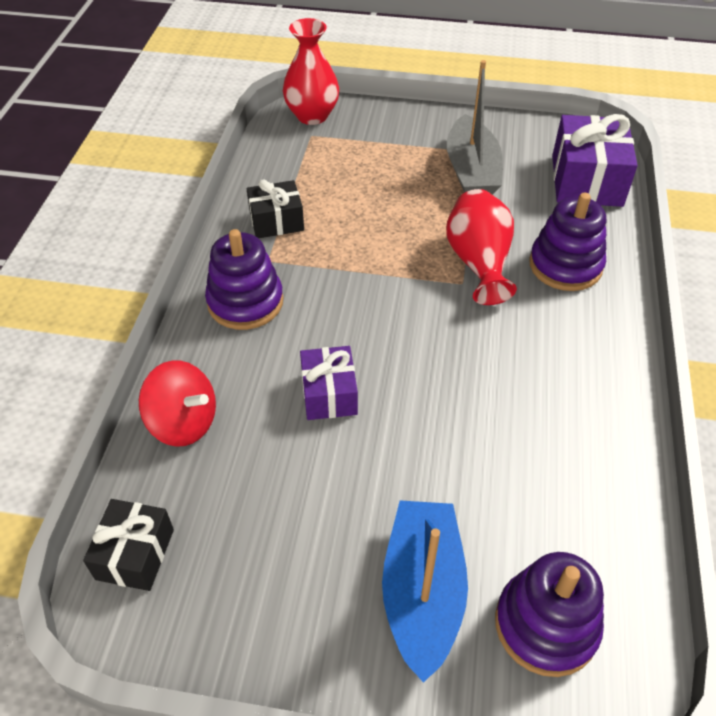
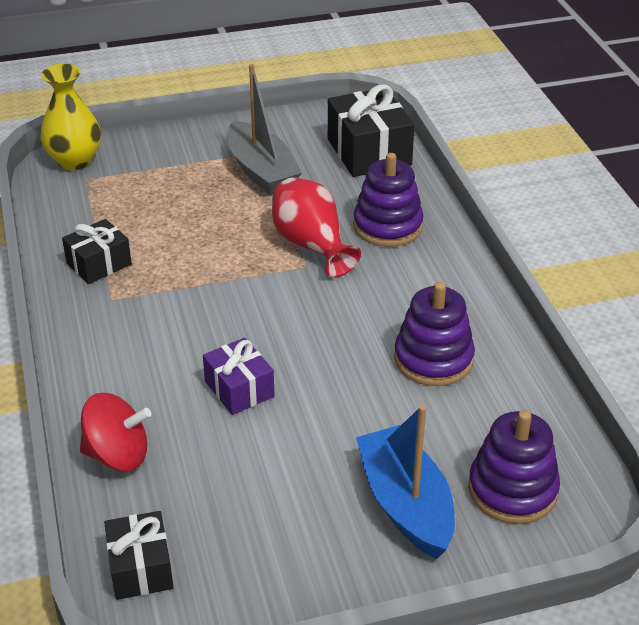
camera: 25 degrees left, 10 degrees down
(245, 302) = (112, 340): purple stacking toy -> purple stacking toy (433, 359)
(312, 115) = (75, 161): red vase -> yellow vase
(586, 180) = (369, 152): purple gift -> black gift

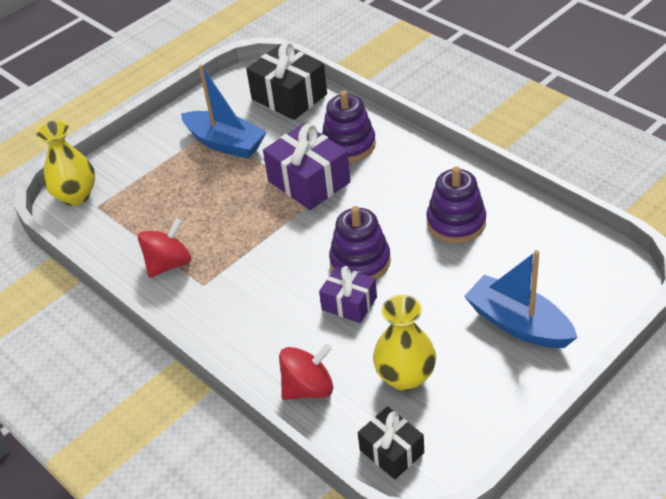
camera: 25 degrees left, 5 degrees up
(99, 264) = (169, 264): black gift -> red spinning top
(227, 496) = (405, 377): none -> yellow vase
(261, 171) = (225, 143): grey boat -> blue boat
(311, 245) = (309, 181): red vase -> purple gift
(512, 490) = (572, 282): purple stacking toy -> purple stacking toy (360, 262)

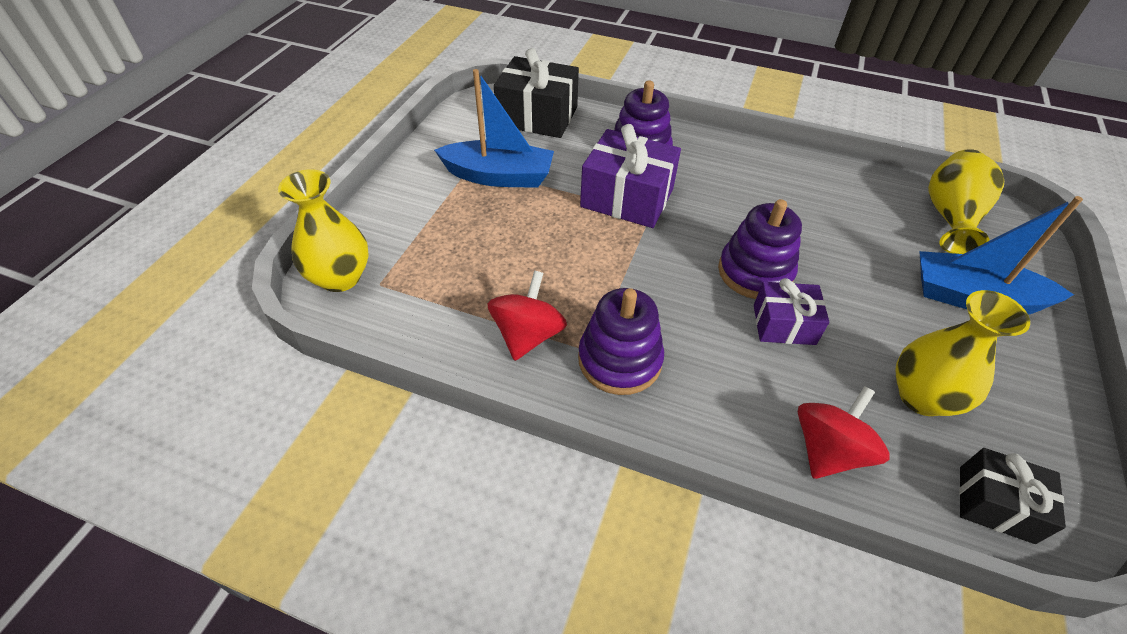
camera: 30 degrees left, 5 degrees up
(456, 222) = (815, 207): purple stacking toy -> purple stacking toy (619, 360)
(566, 258) = (950, 218): none -> yellow vase

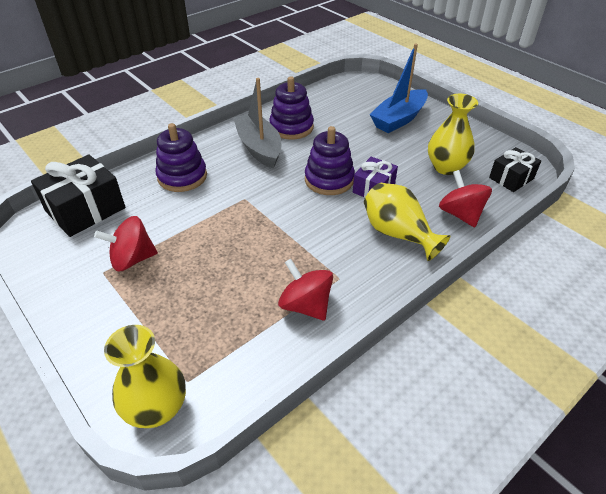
camera: 60 degrees left, 5 degrees down
(499, 176) = (132, 259): blue boat -> red spinning top
(619, 360) = (355, 268): purple stacking toy -> purple stacking toy (291, 127)
(627, 198) = (221, 202): purple gift -> none
(748, 186) = (259, 148): none -> grey boat
(950, 218) = (344, 96): yellow vase -> yellow vase (398, 234)

